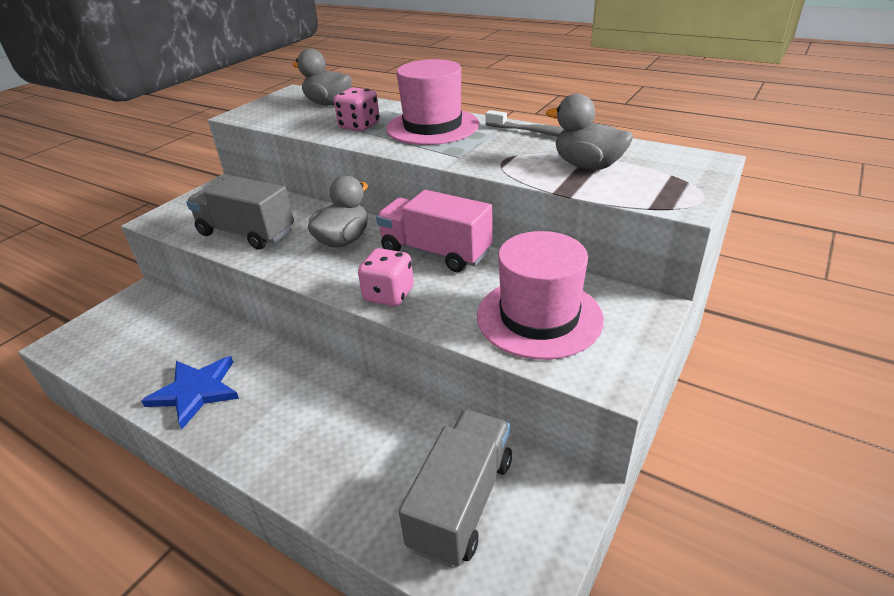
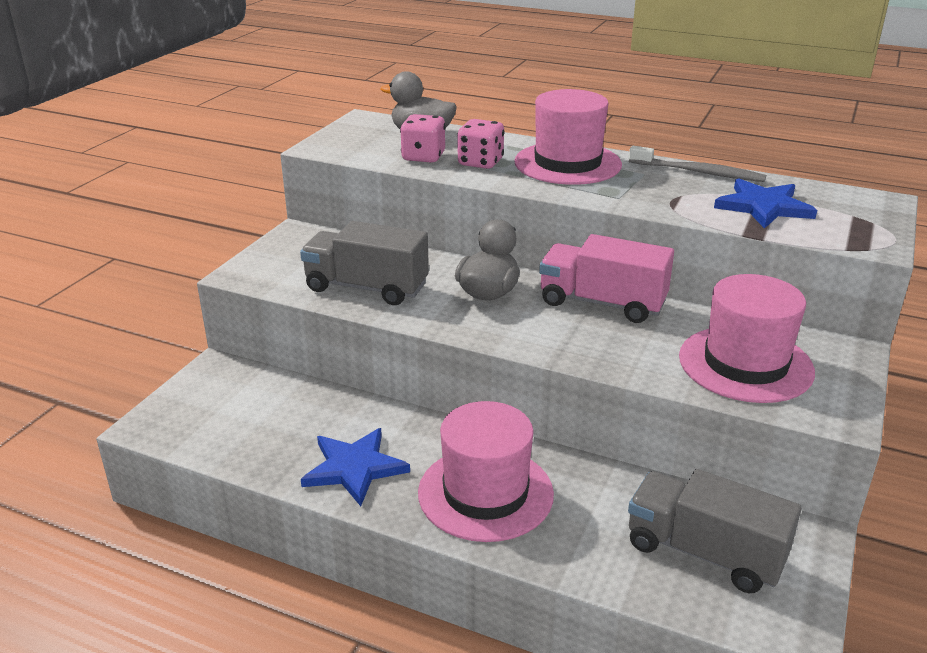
camera: 10 degrees left, 5 degrees down
(292, 423) = (485, 493): none -> pink hat
(389, 295) = (574, 348): pink dice -> pink dice (423, 157)
(462, 502) = (704, 552): grey truck -> grey truck turned 75 degrees counterclockwise
(587, 166) = (764, 207): grey duck -> blue star

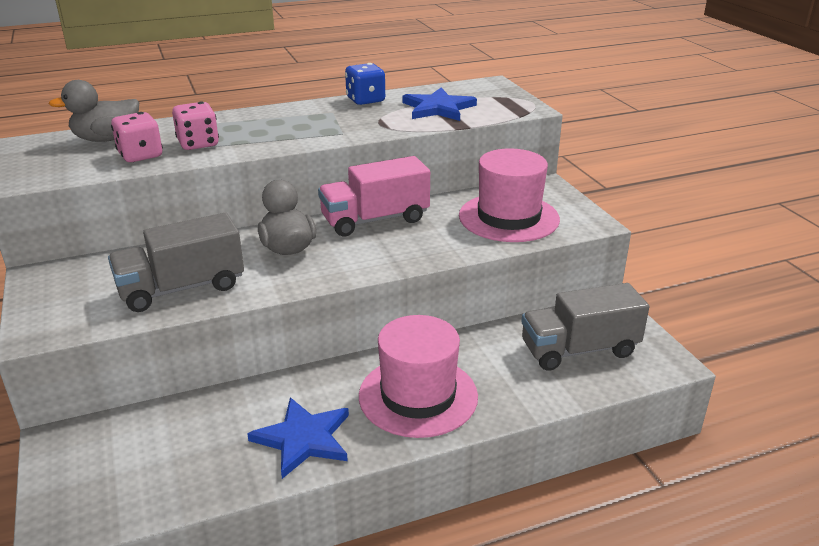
camera: 45 degrees left, 0 degrees up
(567, 163) = (267, 123): pink hat -> none
(699, 172) = (365, 100): grey toothbrush -> blue dice

